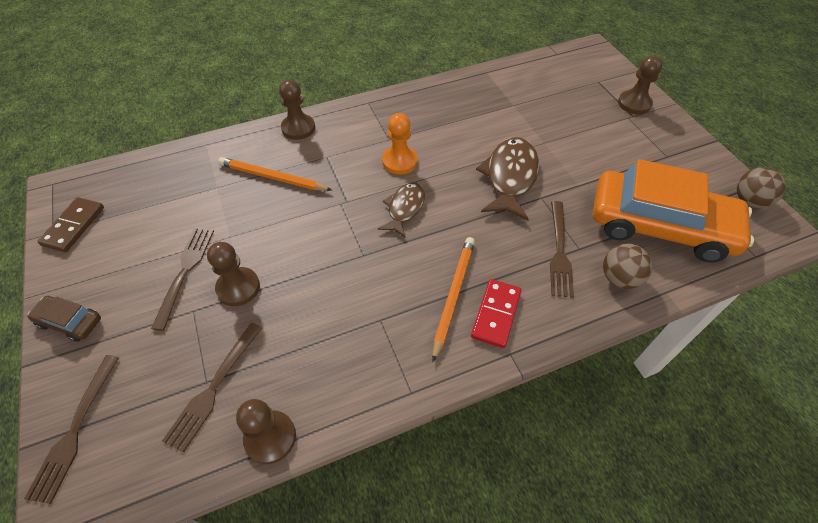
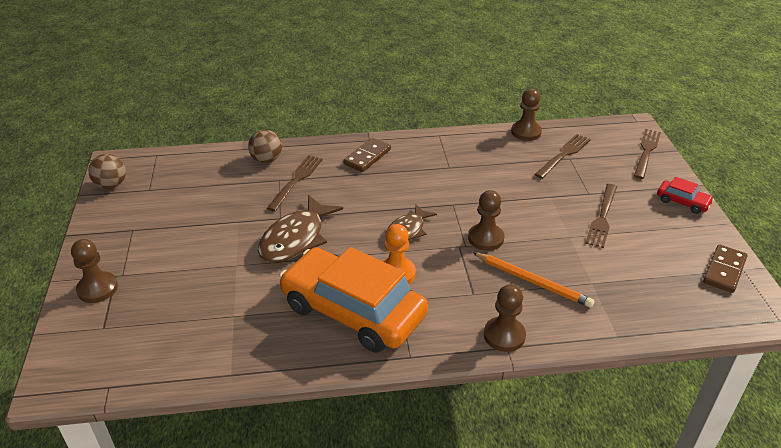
camera: 165 degrees left, 15 degrees down
(70, 322) = (682, 202): brown car -> red car
(238, 288) = (555, 200): brown pawn -> brown pawn (485, 238)
(453, 295) = (392, 170): orange pencil -> none
(496, 314) = (367, 157): red domino -> brown domino
(660, 226) = (203, 182): orange car -> orange car (353, 311)

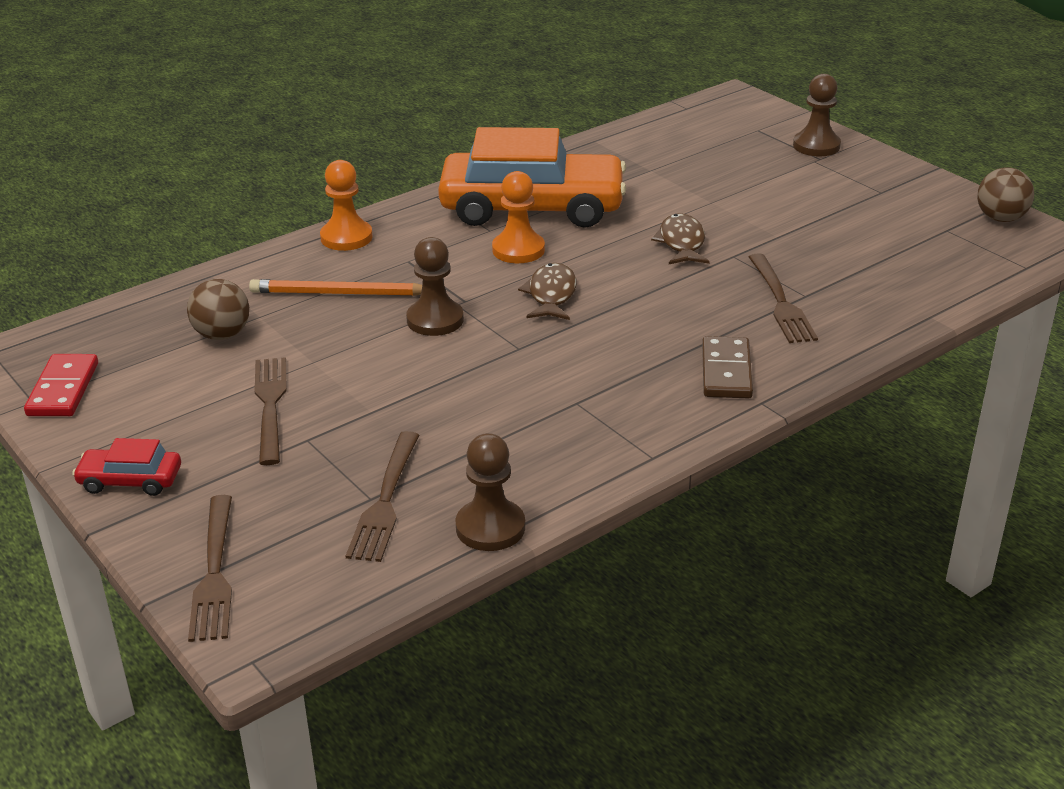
camera: 150 degrees right, 5 degrees down
(266, 160) = (867, 314): brown ball -> brown ball (222, 335)
(296, 238) = (681, 243): brown fish -> brown fish, size x0.62
(504, 335) = (346, 237): brown pawn -> orange pawn
(724, 270) = (63, 389): brown domino -> red domino

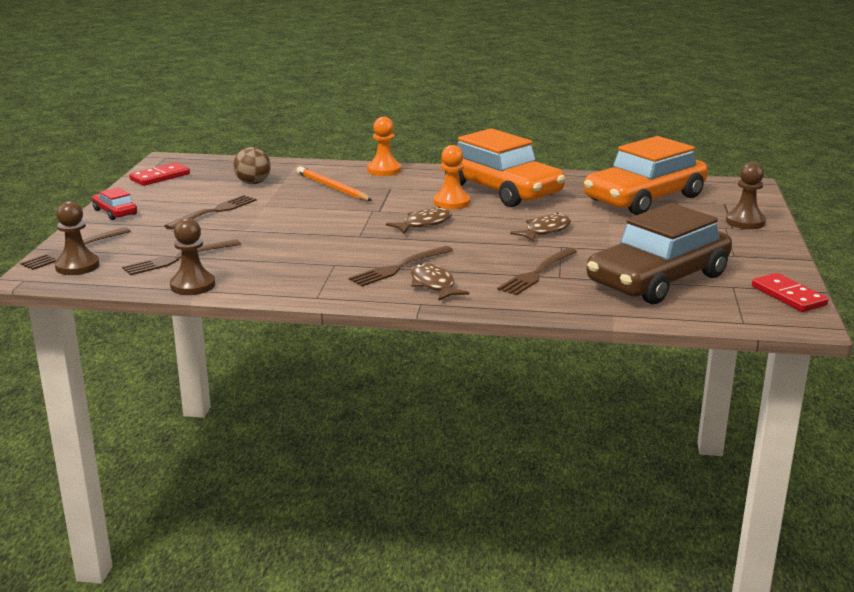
camera: 45 degrees right, 10 degrees down
(435, 320) = (348, 212): brown pawn -> brown pawn (77, 266)
(648, 369) = (398, 268): none -> brown fork
(683, 155) = (644, 198): none -> orange car
(726, 371) = (434, 285): brown domino -> brown fish
(883, 253) = (658, 279): none -> brown car
(1000, 218) = (788, 296): brown ball -> red domino

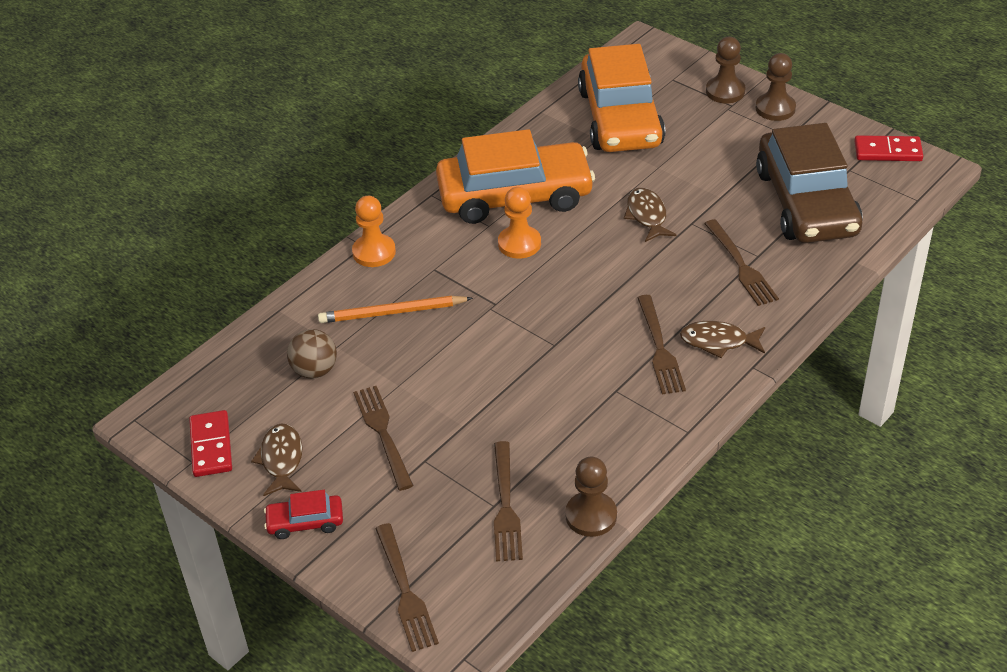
camera: 55 degrees left, 20 degrees up
(77, 266) = (460, 599): brown pawn -> brown pawn (775, 108)
(424, 224) = (561, 287): brown fish -> brown fish (281, 460)

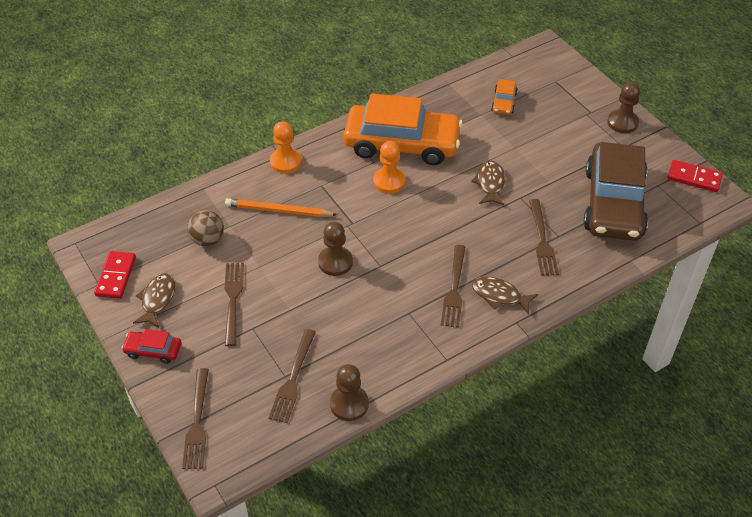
camera: 15 degrees right, 5 degrees up
(620, 118) = (503, 102): orange car -> orange car, size x0.41
(725, 91) = (590, 100): brown pawn -> brown pawn (335, 262)

